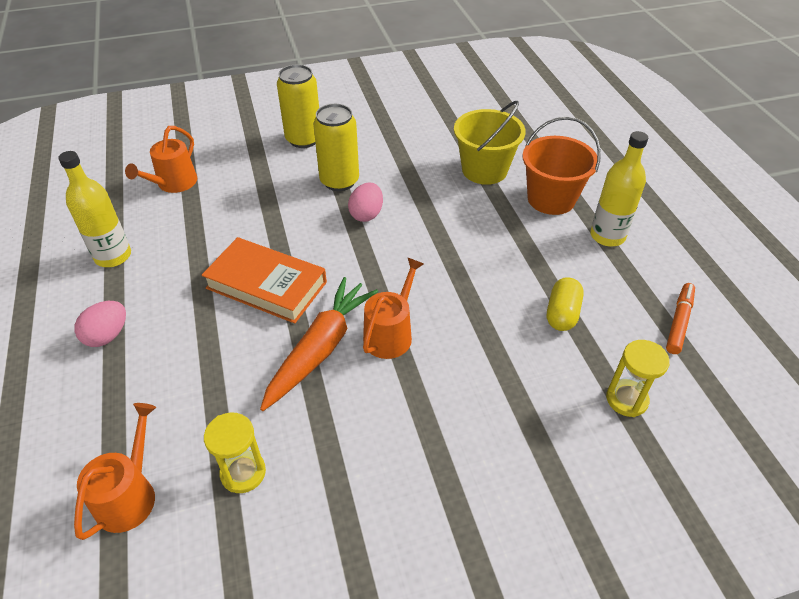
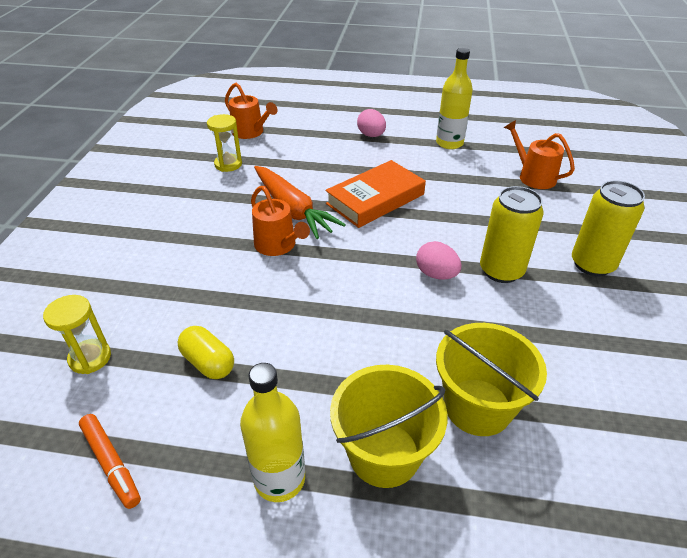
camera: 115 degrees right, 5 degrees down
(551, 199) = (384, 454): orange bucket -> yellow bucket

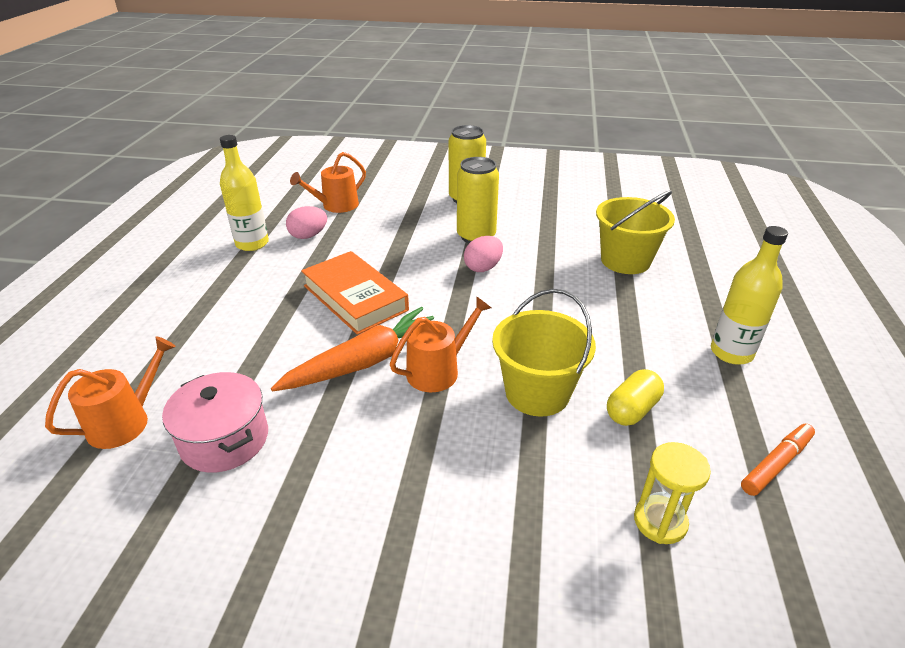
camera: 90 degrees left, 5 degrees down
(228, 164) = (225, 439): yellow hourglass -> pink pot
(371, 135) = (204, 297): pink egg -> pink egg (308, 236)
(384, 454) = (684, 302): yellow bucket -> yellow bucket (537, 393)

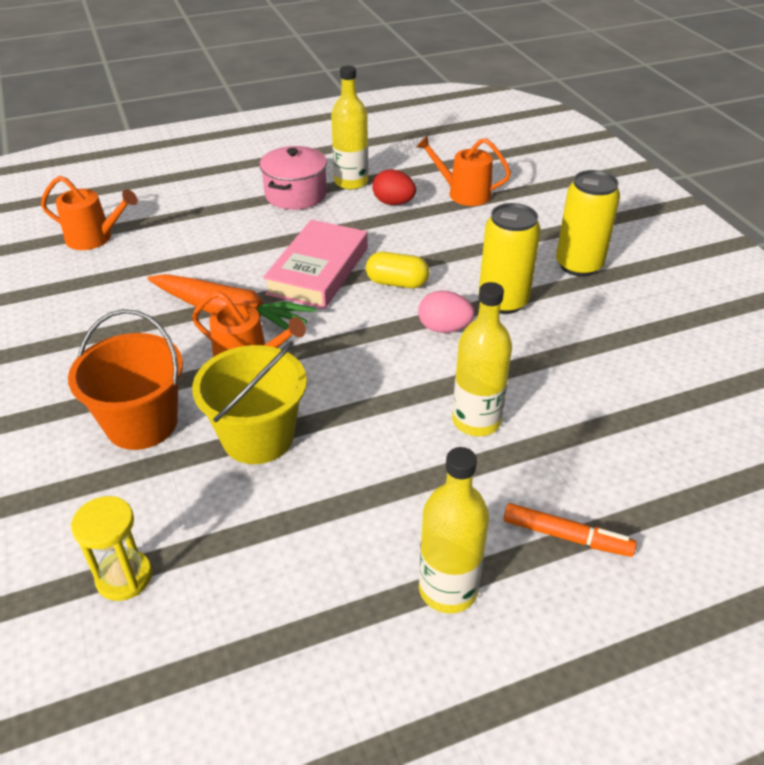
camera: 60 degrees right, 5 degrees up
(225, 439) = (99, 287): pink pot -> pink pot (295, 194)
(308, 236) = (393, 203): pink egg -> red egg
(355, 298) = (318, 271): orange book -> pink book
(470, 460) = (142, 423): none -> orange bucket
(587, 289) = (476, 421): none -> yellow bottle
(625, 260) = (575, 438): yellow bucket -> none
(632, 409) = (276, 517): yellow capsule -> yellow capsule (397, 283)
(775, 464) = (256, 667): orange marker -> orange marker (565, 536)

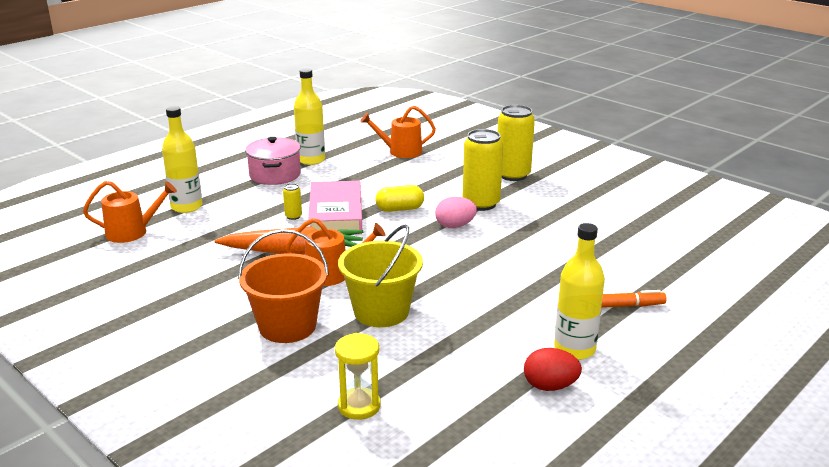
camera: 25 degrees left, 15 degrees down
(270, 261) = (293, 216): none -> yellow can
(393, 203) = (355, 166): red egg -> red egg (550, 386)
(476, 421) = (519, 267): yellow bottle -> yellow bottle (186, 207)

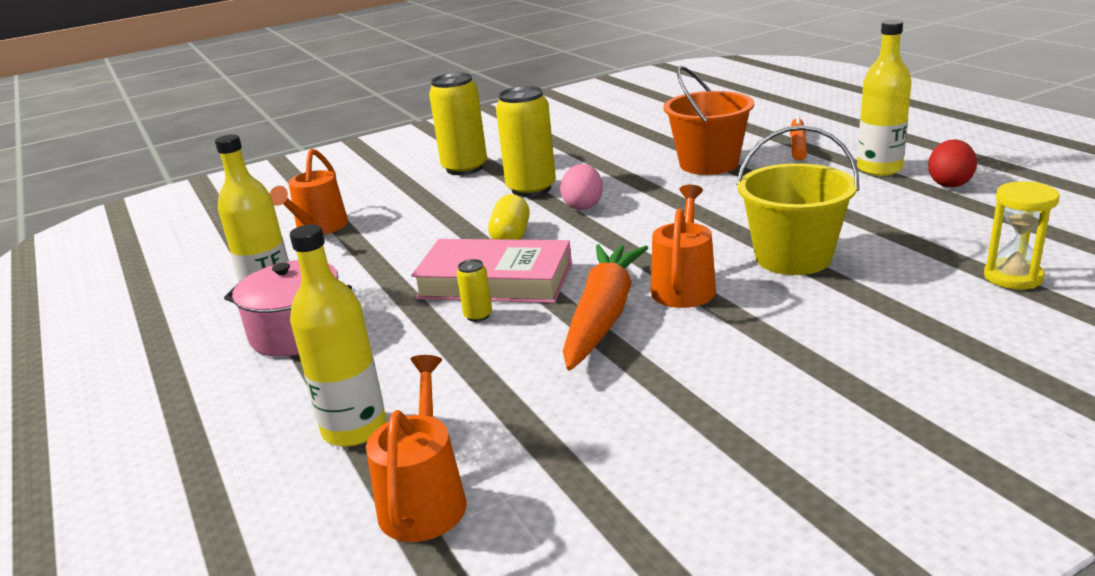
camera: 70 degrees left, 0 degrees up
(287, 326) = (826, 322): orange bucket -> orange bucket (709, 164)

